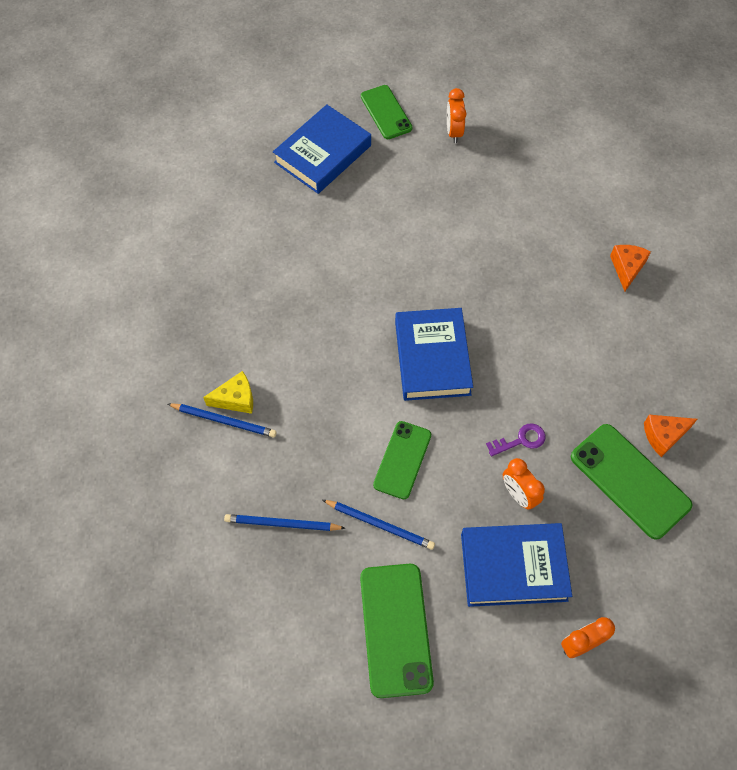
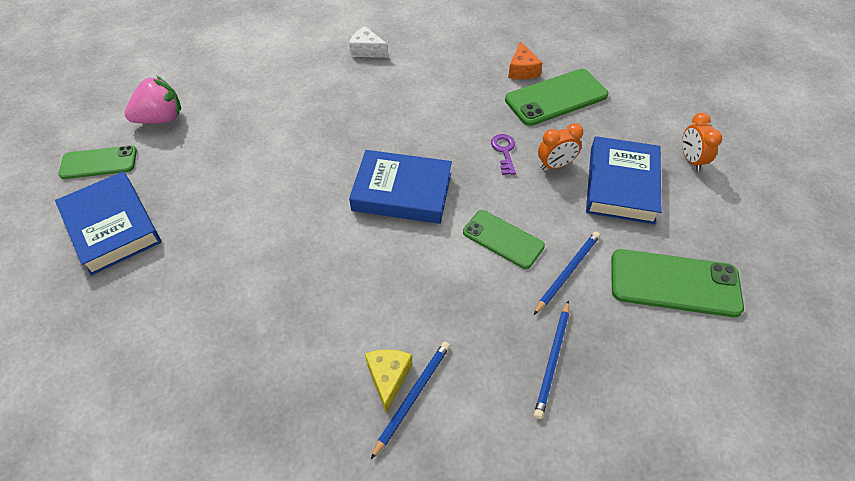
camera: 75 degrees left, 10 degrees down
(454, 132) = (161, 119): orange clock -> pink strawberry
(627, 268) = (367, 50): orange cheese -> white cheese

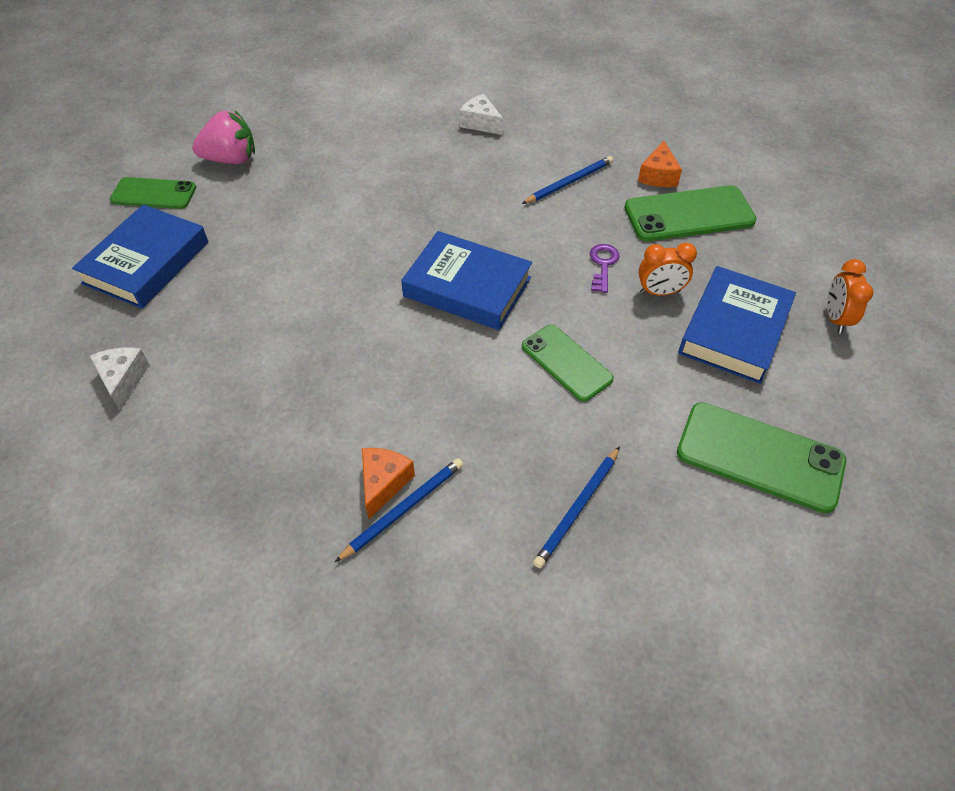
camera: 15 degrees right, 0 degrees up
(112, 227) = (146, 262): blue book -> blue book turned 45 degrees clockwise
(125, 340) = (123, 380): none -> white cheese
(388, 378) = (383, 483): yellow cheese -> orange cheese
(567, 272) = (630, 416): blue pencil -> blue pencil (569, 182)

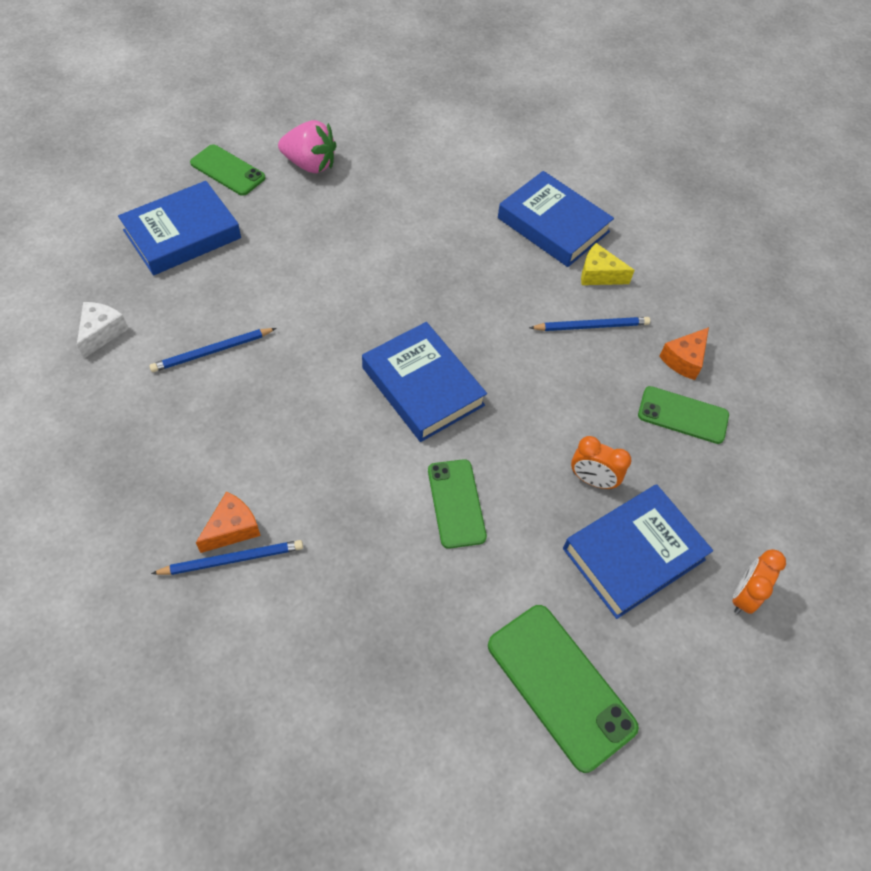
camera: 25 degrees right, 5 degrees up
(480, 123) = (553, 225): white cheese -> blue book
(545, 143) = (599, 274): none -> yellow cheese
(578, 508) = (368, 639): blue pencil -> blue pencil (212, 351)
(603, 265) = (560, 426): purple key -> none
(689, 214) = (683, 415): green phone -> green phone, size x0.66

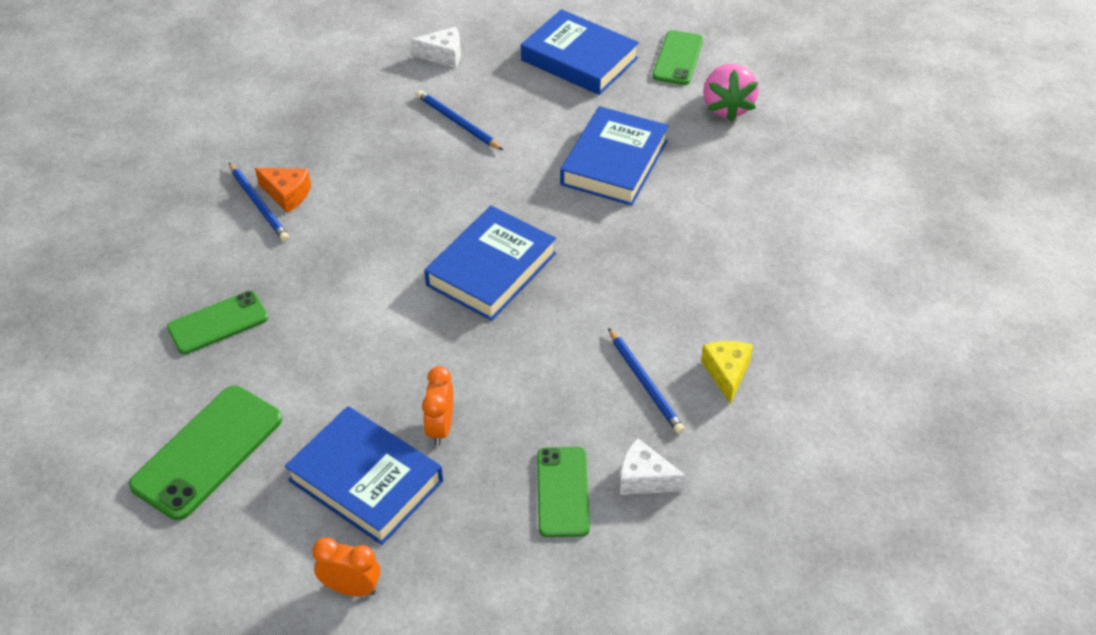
camera: 75 degrees right, 10 degrees down
(456, 503) = (369, 329): green phone -> green phone (218, 323)
(553, 225) = (777, 315): blue book -> blue book (614, 162)
(684, 360) = (644, 479): orange cheese -> white cheese

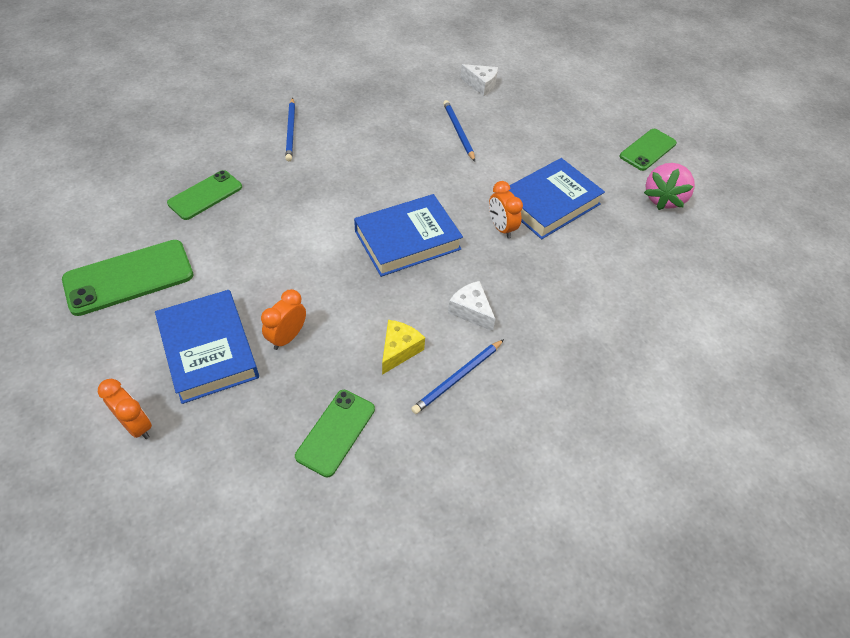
camera: 25 degrees right, 5 degrees up
(218, 323) = (205, 195): green phone -> green phone turned 45 degrees counterclockwise
(287, 195) = (313, 132): orange cheese -> none
(579, 59) = (573, 123): blue book -> none
(582, 212) = (501, 228): none -> orange clock
(644, 479) = (404, 455): white cheese -> white cheese (471, 311)
(645, 383) = (458, 377): blue pencil -> blue pencil turned 45 degrees clockwise
(727, 373) = (527, 402): yellow cheese -> yellow cheese (399, 350)

